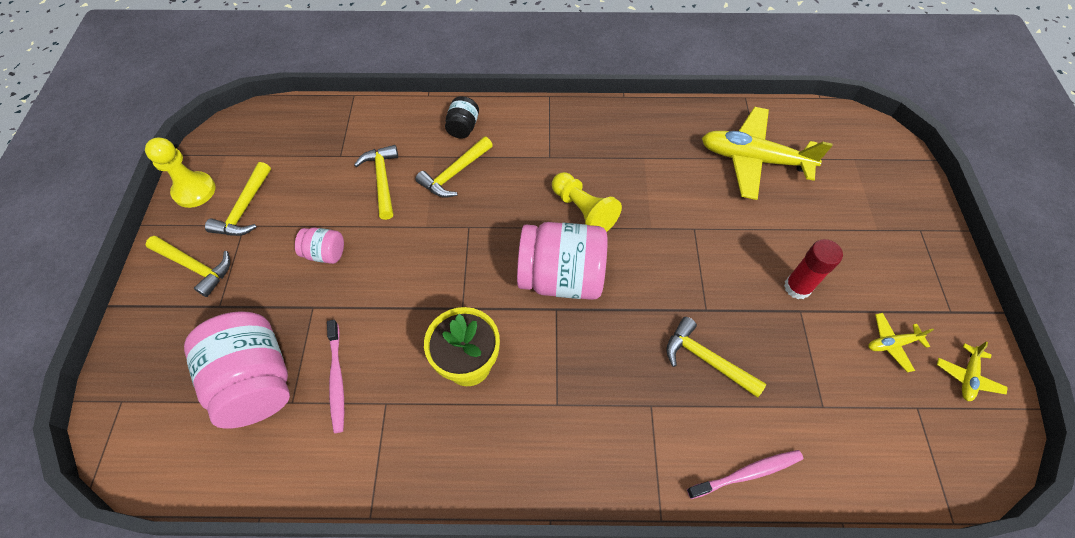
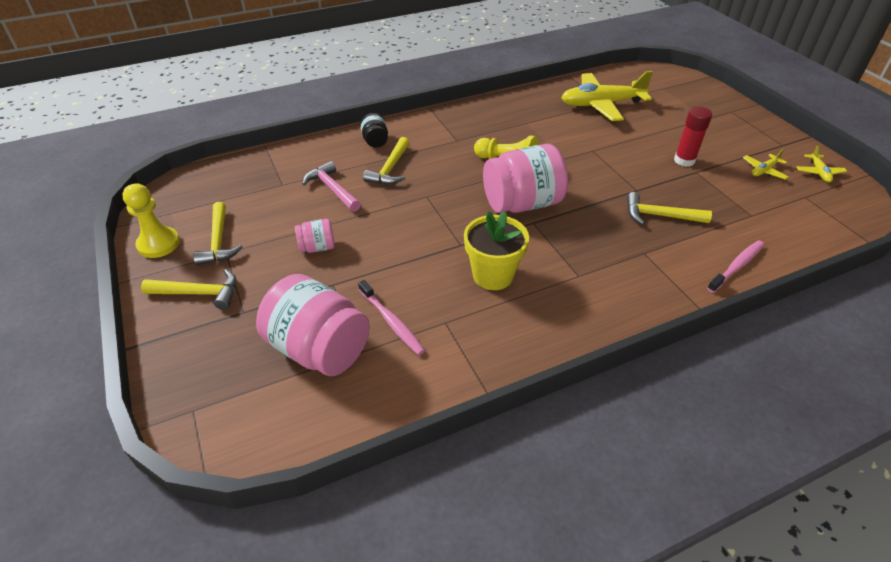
camera: 25 degrees left, 15 degrees down
(382, 180) = (332, 189): yellow hammer -> pink hammer

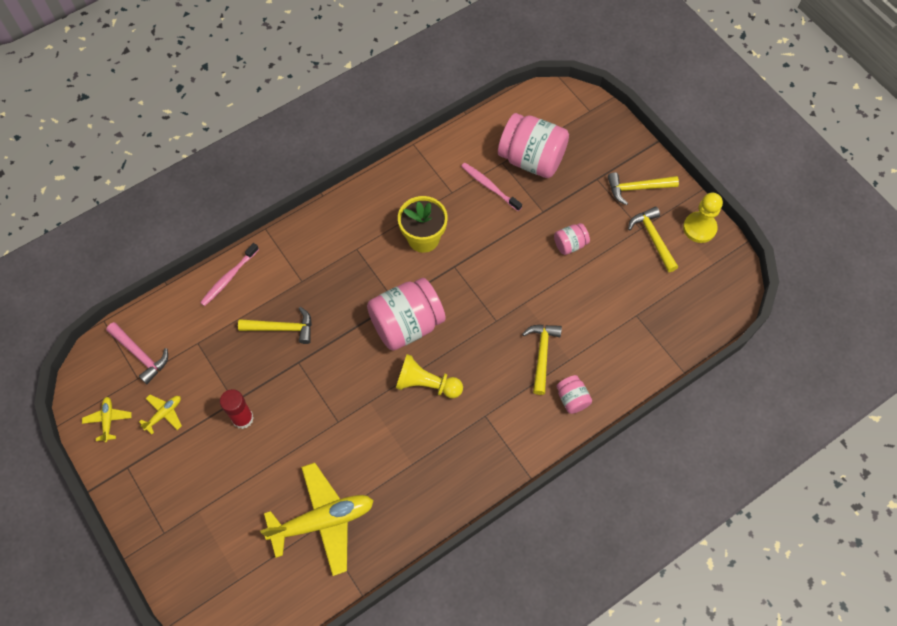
camera: 170 degrees right, 20 degrees up
(332, 189) = (586, 316): pink hammer -> pink hammer (140, 355)
(375, 141) = (572, 399): black jar -> pink jar

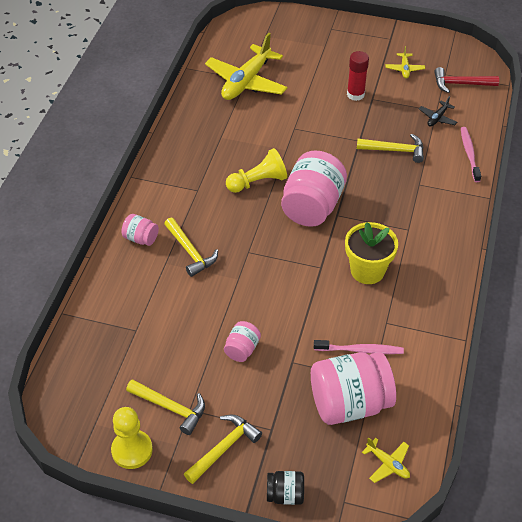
camera: 140 degrees right, 15 degrees down
(108, 420) = (431, 48): yellow plane -> yellow plane (387, 464)
(140, 355) = (461, 84): pink hammer -> red hammer
(207, 333) = (437, 118): none -> black plane
(282, 328) = (394, 150): yellow hammer -> yellow hammer turned 135 degrees counterclockwise
(621, 137) = (285, 494): none -> black jar

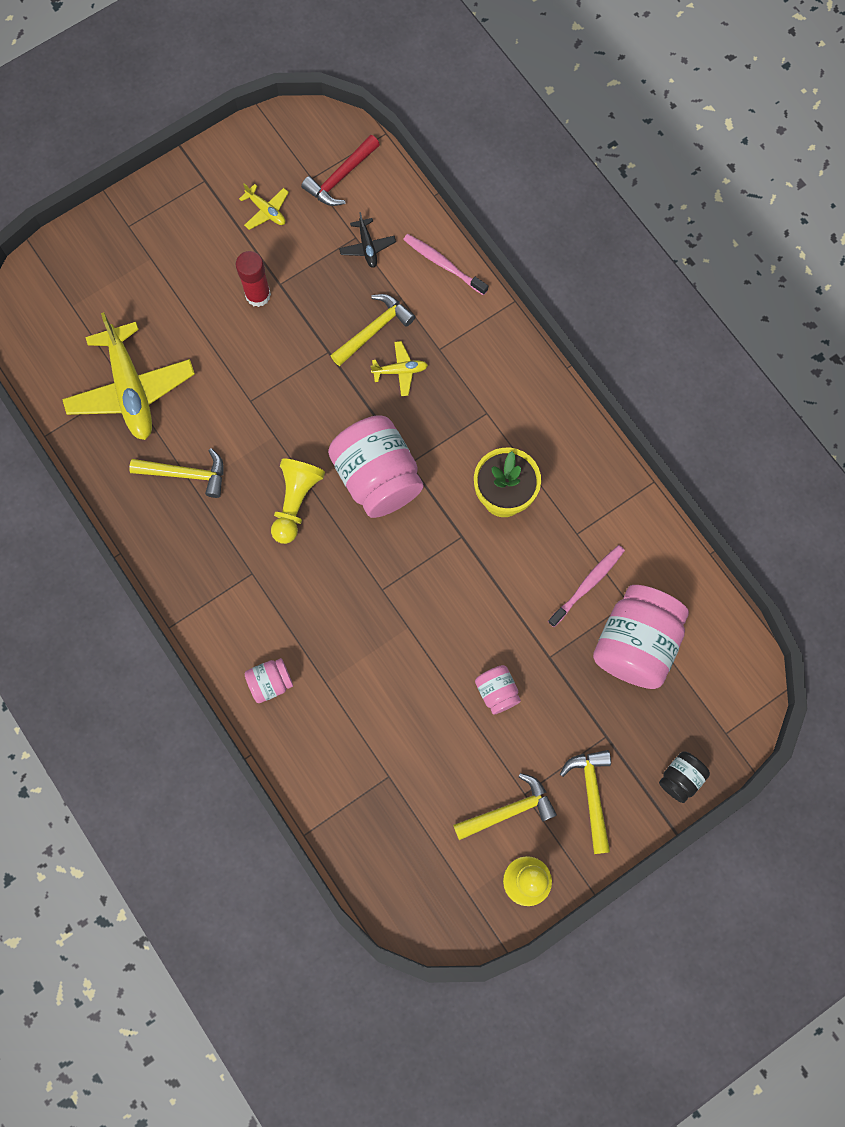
camera: 50 degrees left, 25 degrees up
(190, 252) = (332, 646): yellow hammer -> yellow hammer (186, 474)
(387, 464) = (720, 665): yellow plane -> yellow plane (400, 371)

